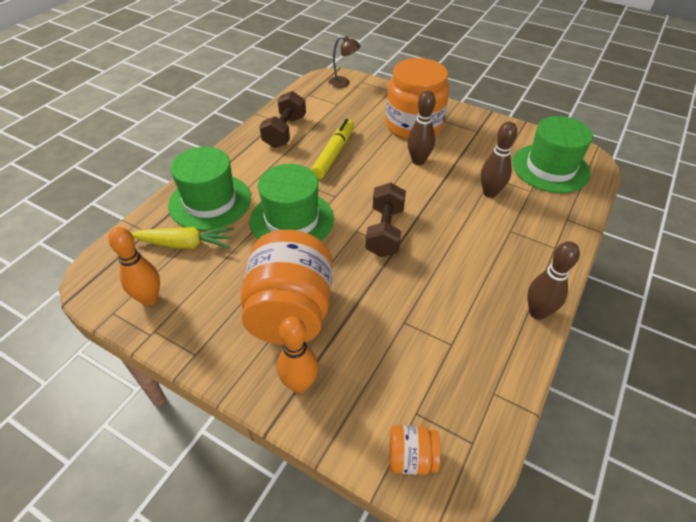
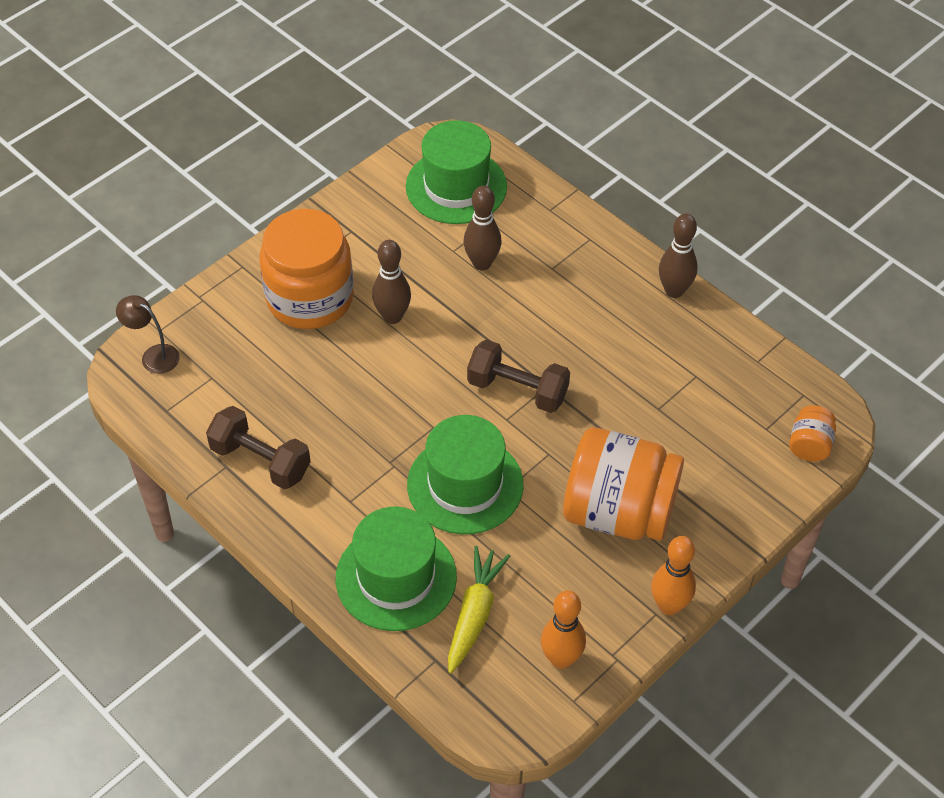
camera: 75 degrees left, 5 degrees up
(300, 384) = (715, 519): orange bowling pin -> orange bowling pin (669, 605)
(333, 154) = (341, 410): yellow marker -> none
(343, 83) = (153, 355): brown lamp -> brown lamp turned 90 degrees counterclockwise

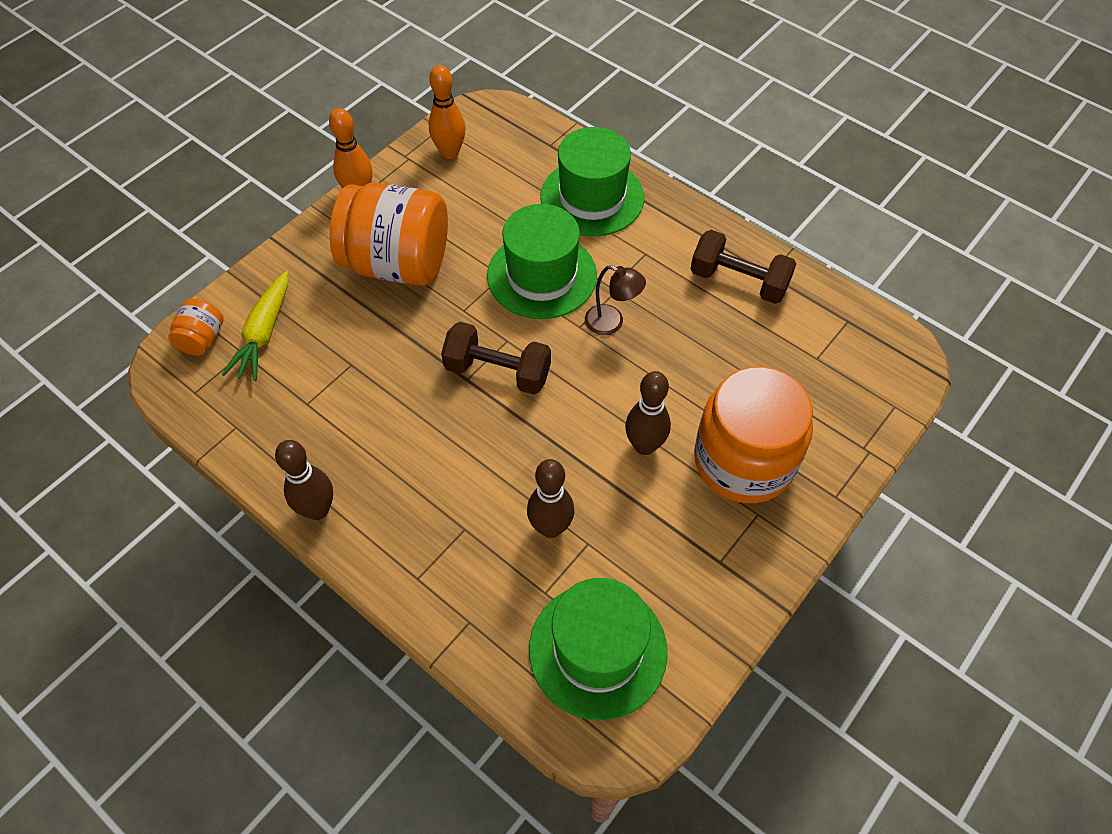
camera: 175 degrees right, 5 degrees up
(153, 355) = (887, 376): brown lamp -> brown lamp (612, 323)
(474, 613) = (522, 177): yellow carrot -> yellow carrot (264, 334)

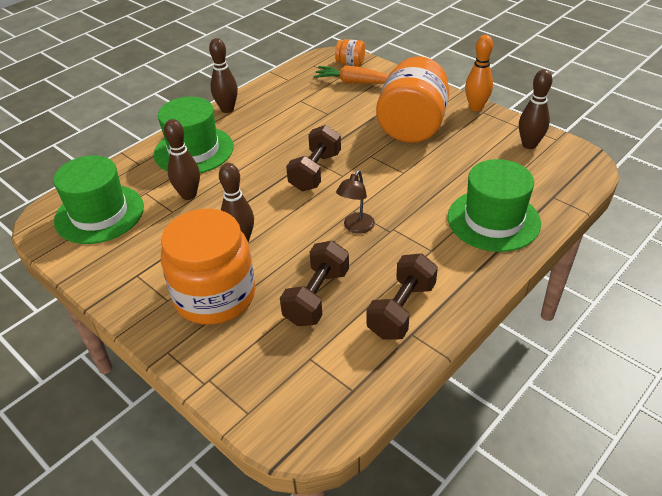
camera: 95 degrees right, 15 degrees down
(264, 334) = (353, 82): yellow carrot -> orange carrot
(450, 152) = (529, 145): orange bowling pin -> brown bowling pin
(542, 275) = (404, 191): green hat -> green hat (194, 150)
(731, 357) = (317, 297): none -> brown dumbbell

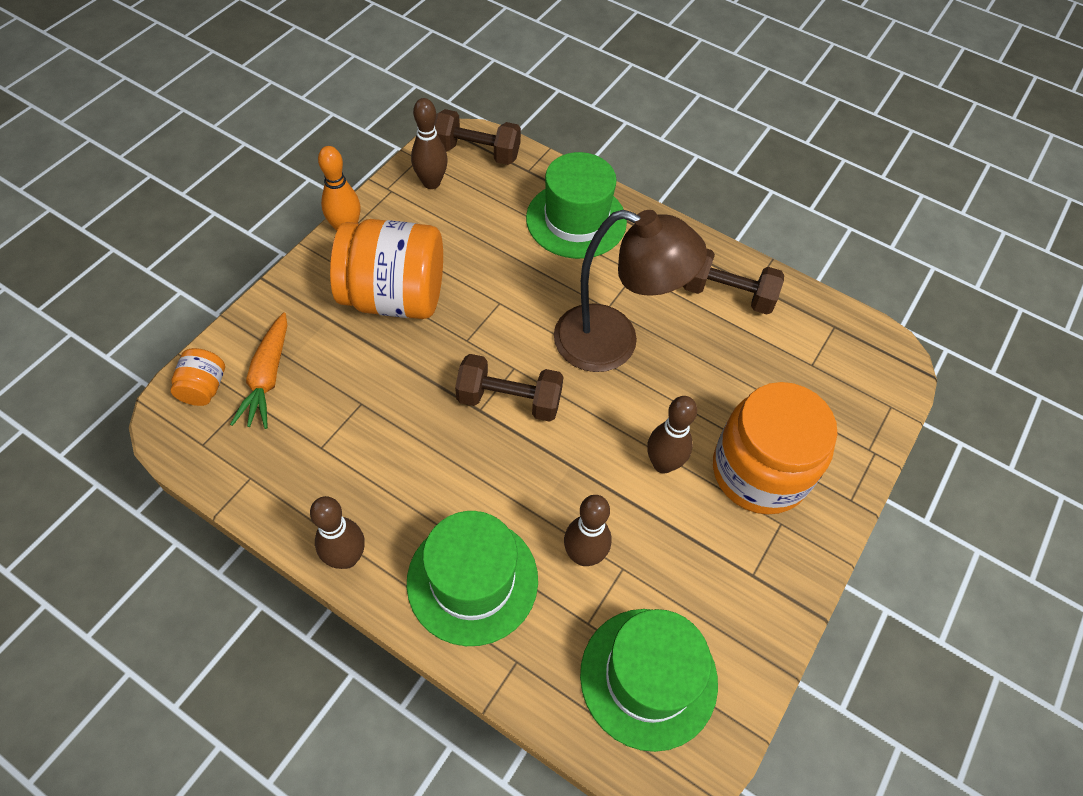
camera: 105 degrees left, 15 degrees up
(317, 297) = (731, 369): brown dumbbell -> brown dumbbell (477, 152)
(356, 227) = (613, 343): brown lamp -> brown lamp, size x2.21

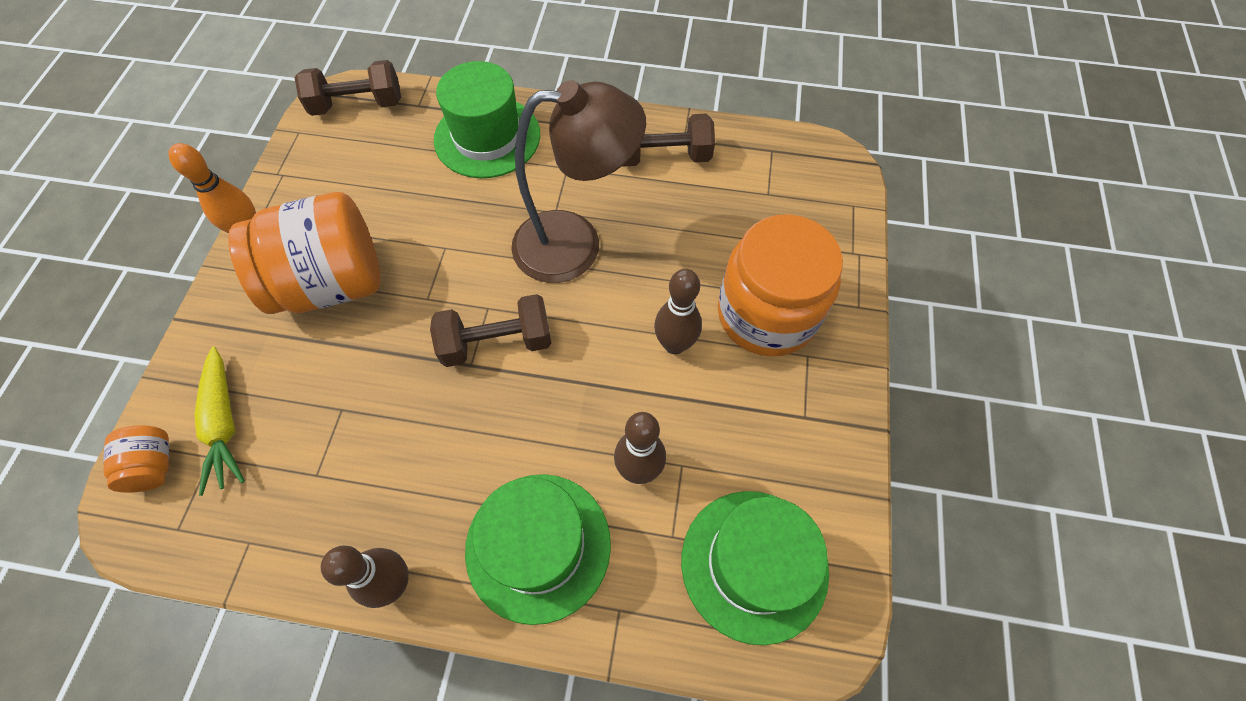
camera: 20 degrees left, 5 degrees up
(267, 378) = (224, 425): orange carrot -> yellow carrot
(431, 183) = (322, 151): brown bowling pin -> none

